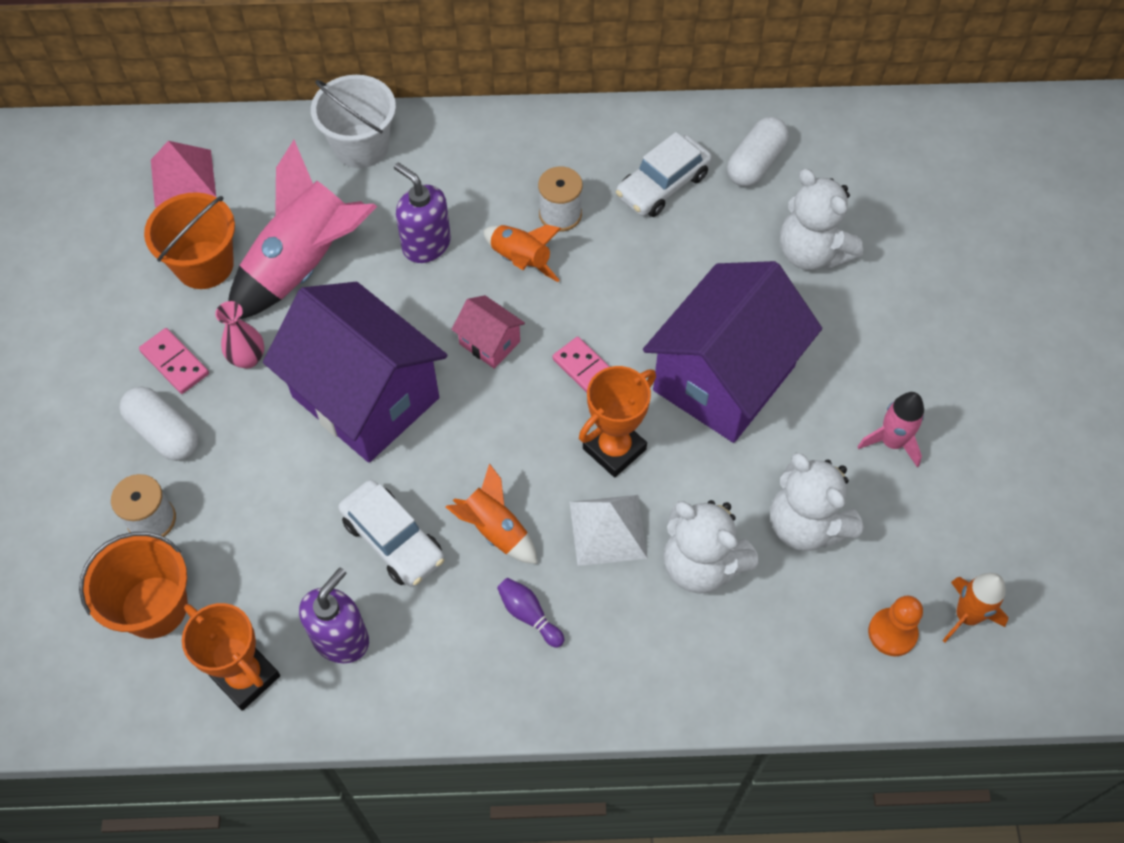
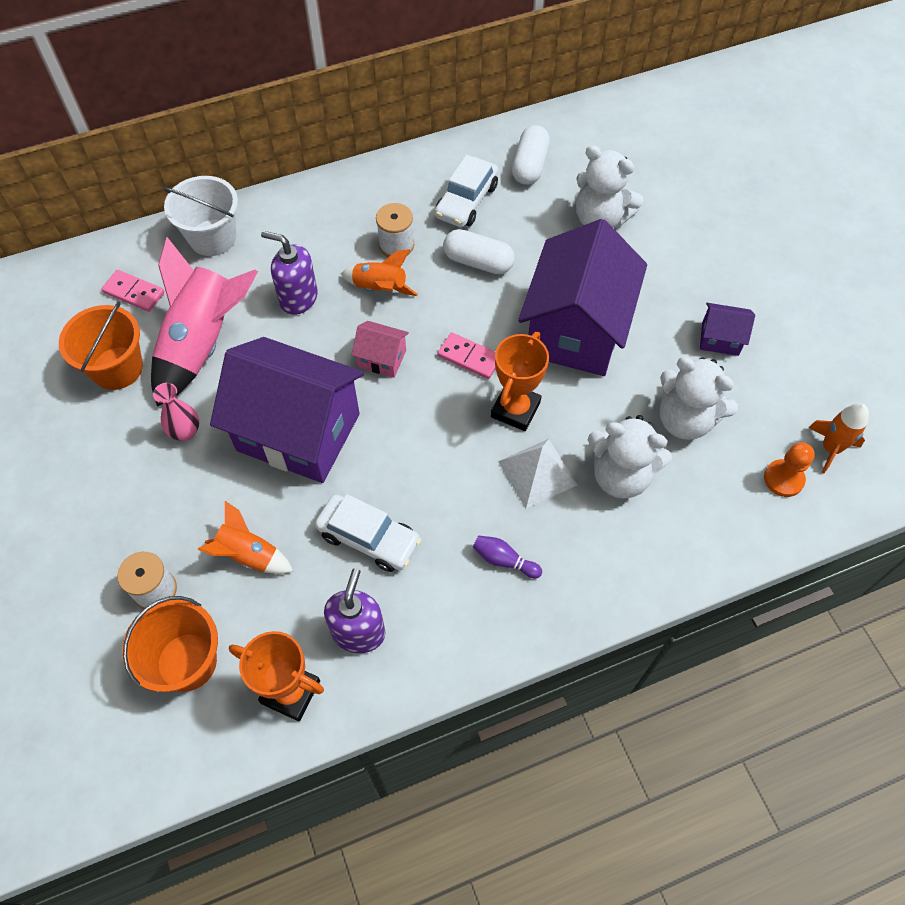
camera: 20 degrees left, 0 degrees up
(164, 433) = (137, 515): white capsule -> white capsule (478, 262)
(174, 363) = (123, 455): pink domino -> pink domino (134, 293)
(183, 178) = (70, 304): pink pyramid -> none
(495, 530) = (448, 502): orange rocket -> orange rocket (248, 555)
(892, 442) = (720, 339): pink rocket -> purple house

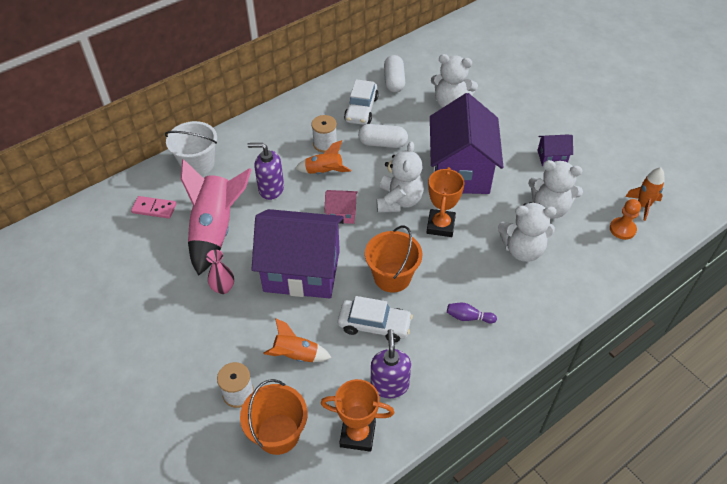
camera: 15 degrees left, 10 degrees down
(117, 368) = (159, 258): orange bucket -> orange bucket (392, 277)
(469, 357) = (399, 201): pink domino -> white teddy bear
(537, 473) = (469, 260): white pyramid -> none

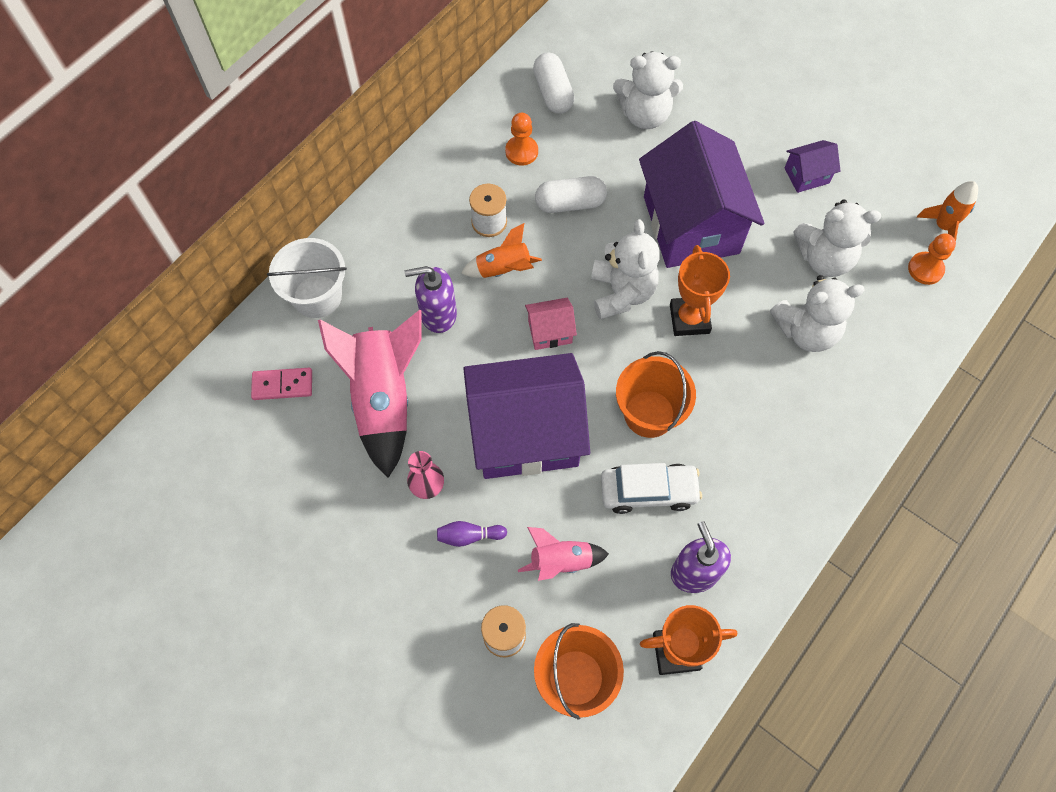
camera: 15 degrees left, 15 degrees up
(296, 355) = (561, 561): orange rocket -> pink rocket
(361, 109) = (521, 151): white car -> orange pawn
(468, 317) = (765, 449): purple bowling pin -> purple bowling pin (469, 536)

